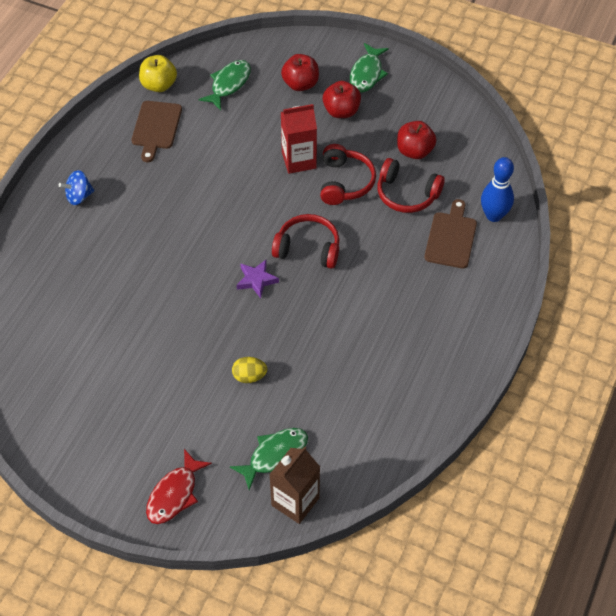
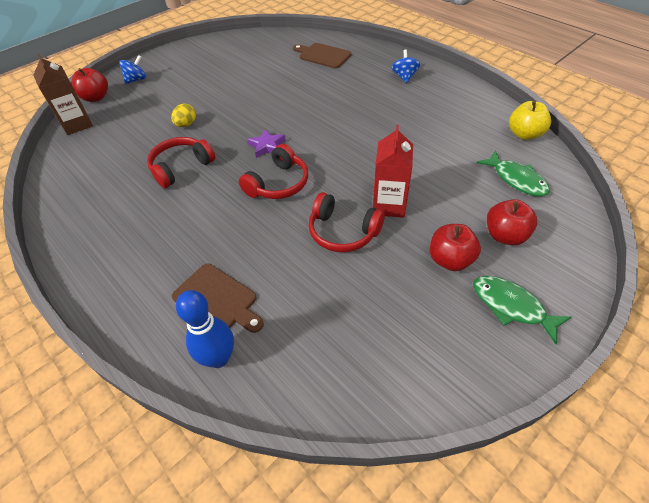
camera: 115 degrees right, 5 degrees down
(156, 127) = (467, 124): brown cutting board -> brown cutting board (323, 55)
(174, 494) = (136, 80): red fish -> blue spinning top
(274, 455) = (117, 123): green fish -> none
(406, 194) = (299, 280): red headphones -> red headphones (181, 167)
(414, 151) = (359, 311): red apple -> red apple (96, 98)

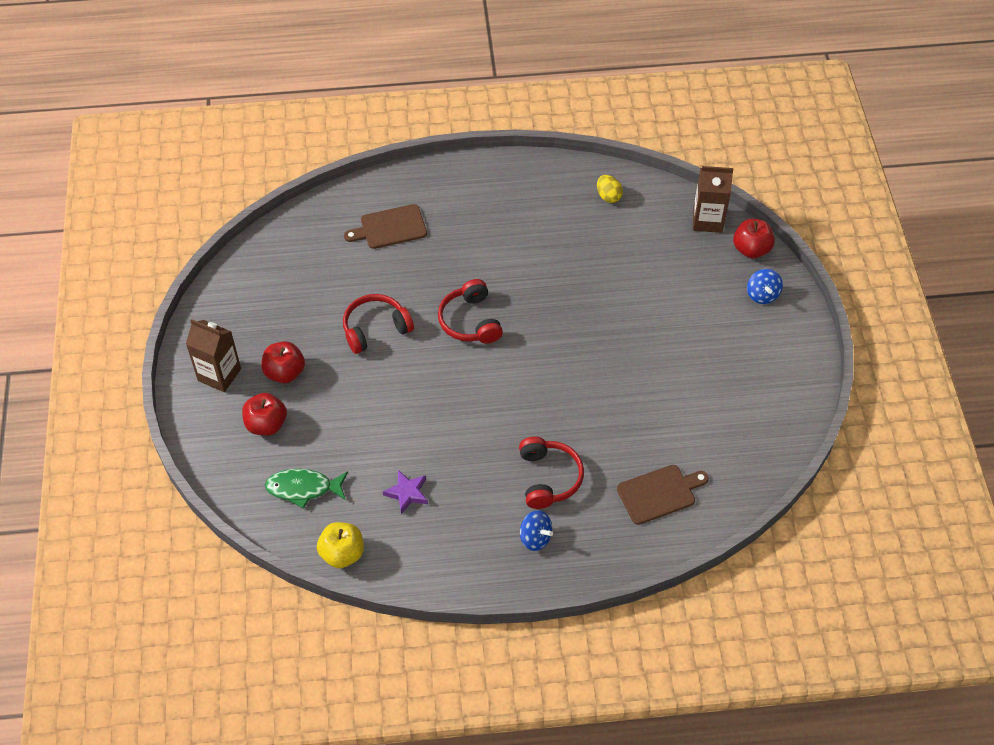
camera: 125 degrees right, 5 degrees up
(181, 167) = (559, 268): red headphones -> red headphones (548, 478)
(186, 124) = (627, 299): yellow egg -> yellow egg (608, 196)
(219, 358) = (346, 209): blue bowling pin -> none
(267, 146) = (530, 341): purple star -> purple star (407, 493)
(389, 205) = (371, 377): red carton -> none
(511, 306) = (219, 374): green fish -> brown carton

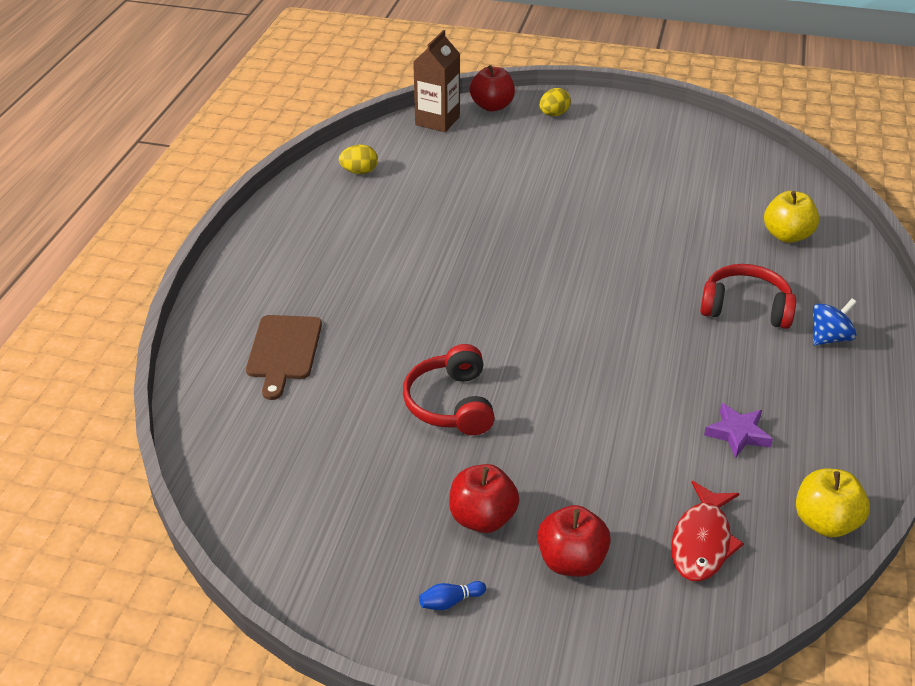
camera: 70 degrees left, 15 degrees down
(219, 374) = (450, 601): brown carton -> blue bowling pin
(303, 488) = (702, 542): green fish -> red fish
(470, 321) = (483, 315): red headphones -> none
(659, 493) = (787, 235): brown cutting board -> yellow apple
(762, 295) = (554, 114): blue spinning top -> yellow egg

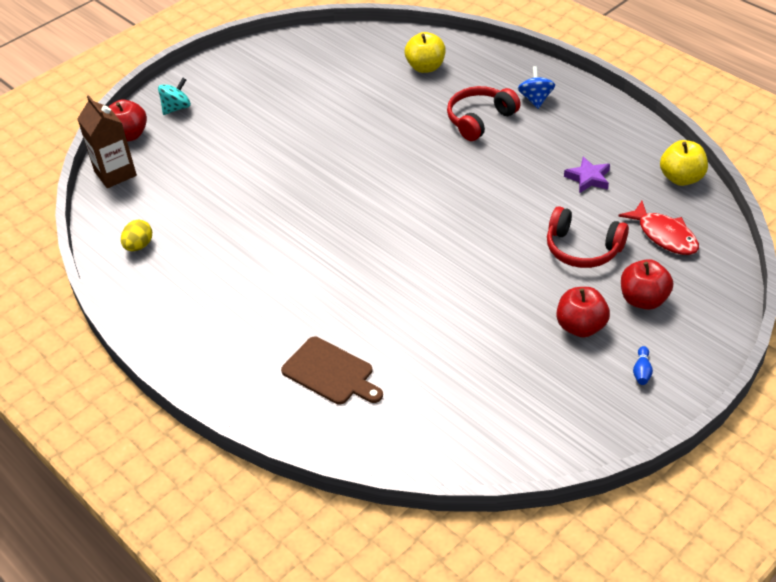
camera: 55 degrees left, 5 degrees up
(451, 404) = (462, 300): red headphones -> red headphones (583, 249)
(554, 114) = (176, 108): yellow egg -> turquoise spinning top

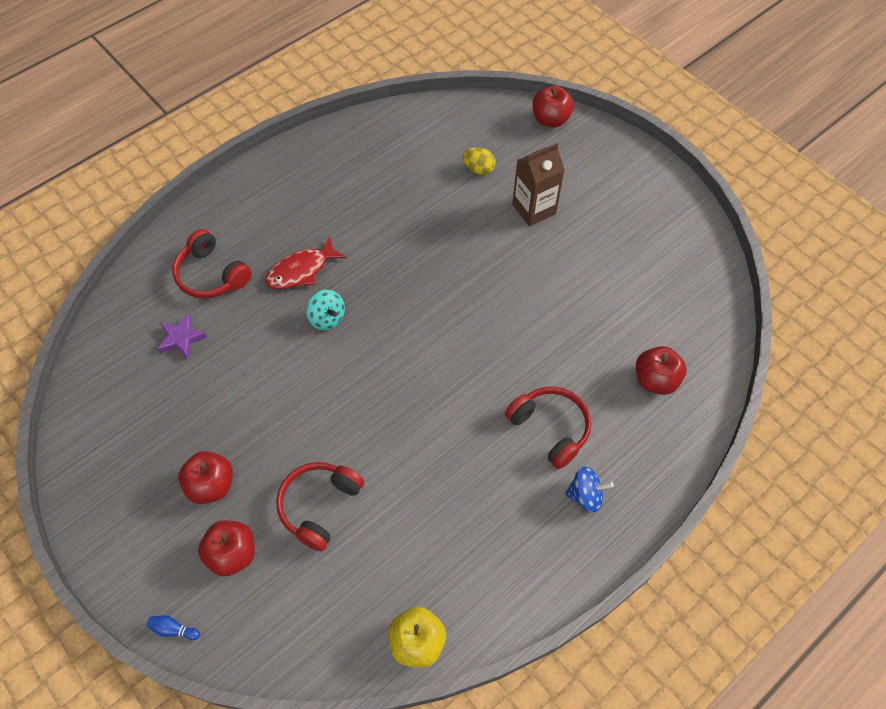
camera: 90 degrees right, 15 degrees up
(115, 173) = (495, 114): brown carton -> brown carton (534, 209)
(139, 246) = (395, 137): yellow egg -> yellow egg (478, 169)
(176, 108) = (591, 153): turquoise spinning top -> turquoise spinning top (327, 318)
(330, 373) = (211, 275): brown cutting board -> red headphones
(425, 67) = (655, 380): yellow apple -> red apple
(588, 178) = (432, 532): purple star -> purple star (181, 338)
(642, 371) = (140, 532): blue bowling pin -> blue bowling pin (173, 629)
(664, 235) = (323, 598): red fish -> red fish (301, 270)

